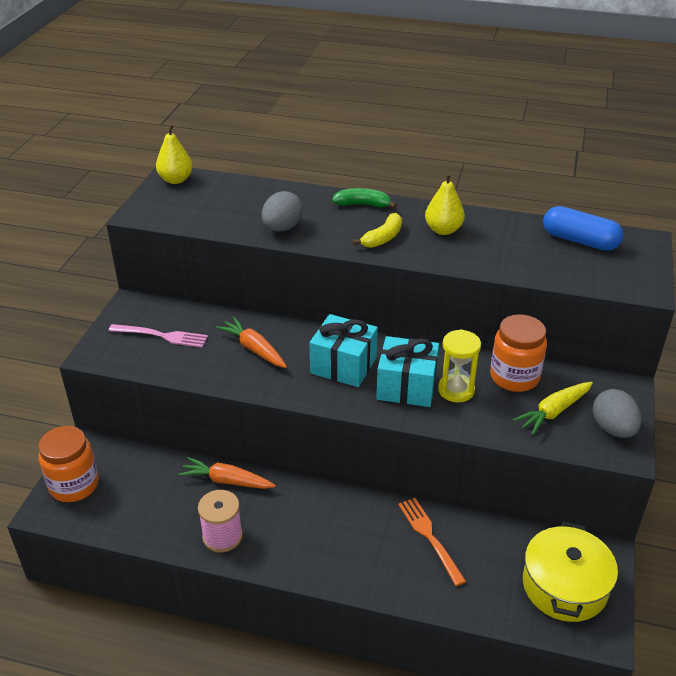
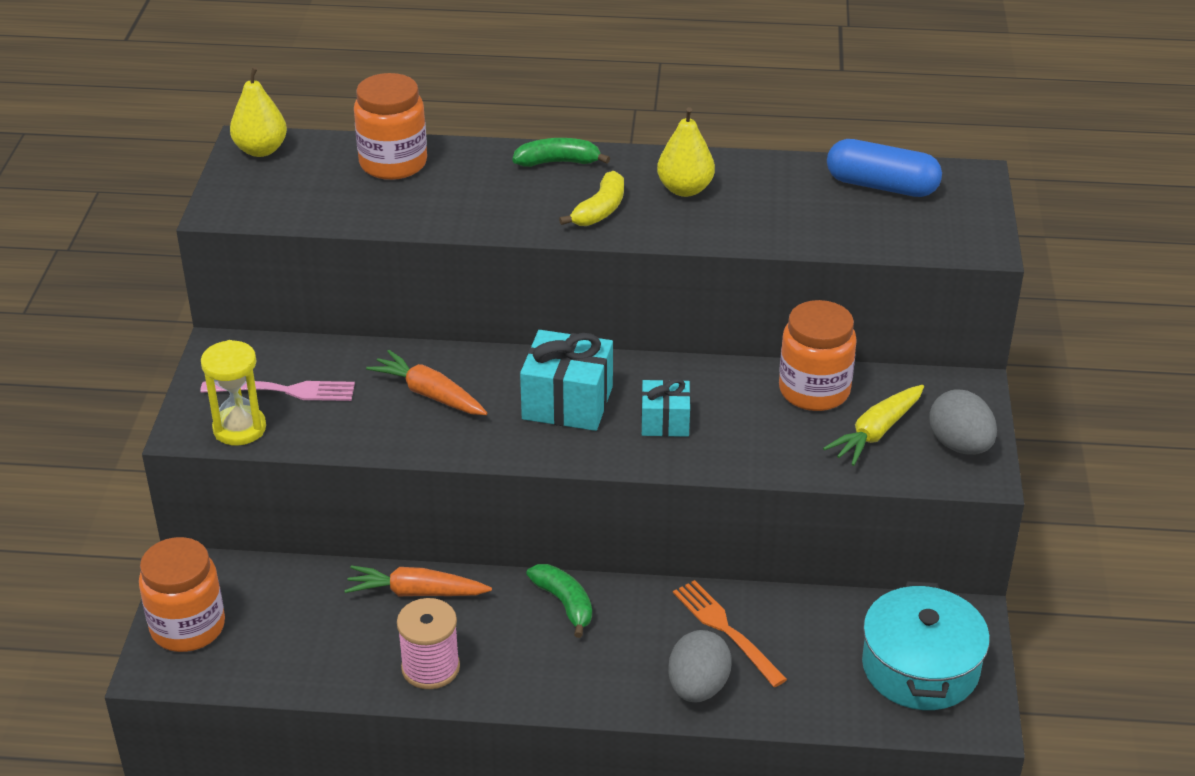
camera: 10 degrees left, 0 degrees up
(256, 195) = (393, 163): none -> orange jar
(282, 228) = (447, 210): grey egg -> grey egg (698, 687)
(323, 502) = (564, 603): none -> green banana
(406, 386) = (665, 422): turquoise gift -> turquoise gift, size x0.60
(456, 390) = (736, 418): yellow hourglass -> yellow hourglass (239, 428)
(564, 586) = (920, 667): yellow pot -> turquoise pot

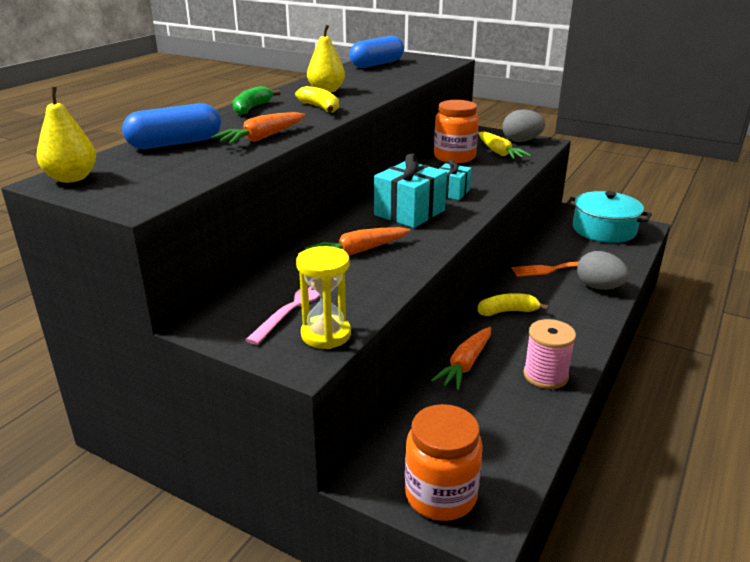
camera: 65 degrees left, 10 degrees down
(393, 163) = (175, 143): orange jar -> blue capsule
(449, 210) = (262, 138): none -> orange carrot
(564, 603) = (507, 311): green banana -> yellow banana

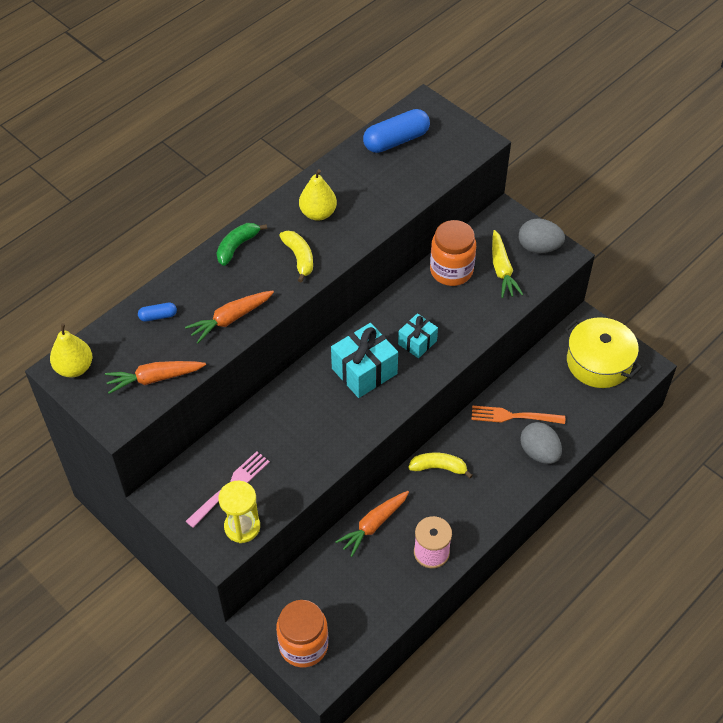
camera: 15 degrees right, 25 degrees up
(175, 143) = (158, 316): blue capsule -> blue capsule, size x0.48
(358, 251) = (299, 424): orange carrot -> orange carrot (154, 379)
(604, 230) = (598, 362): turquoise pot -> yellow pot

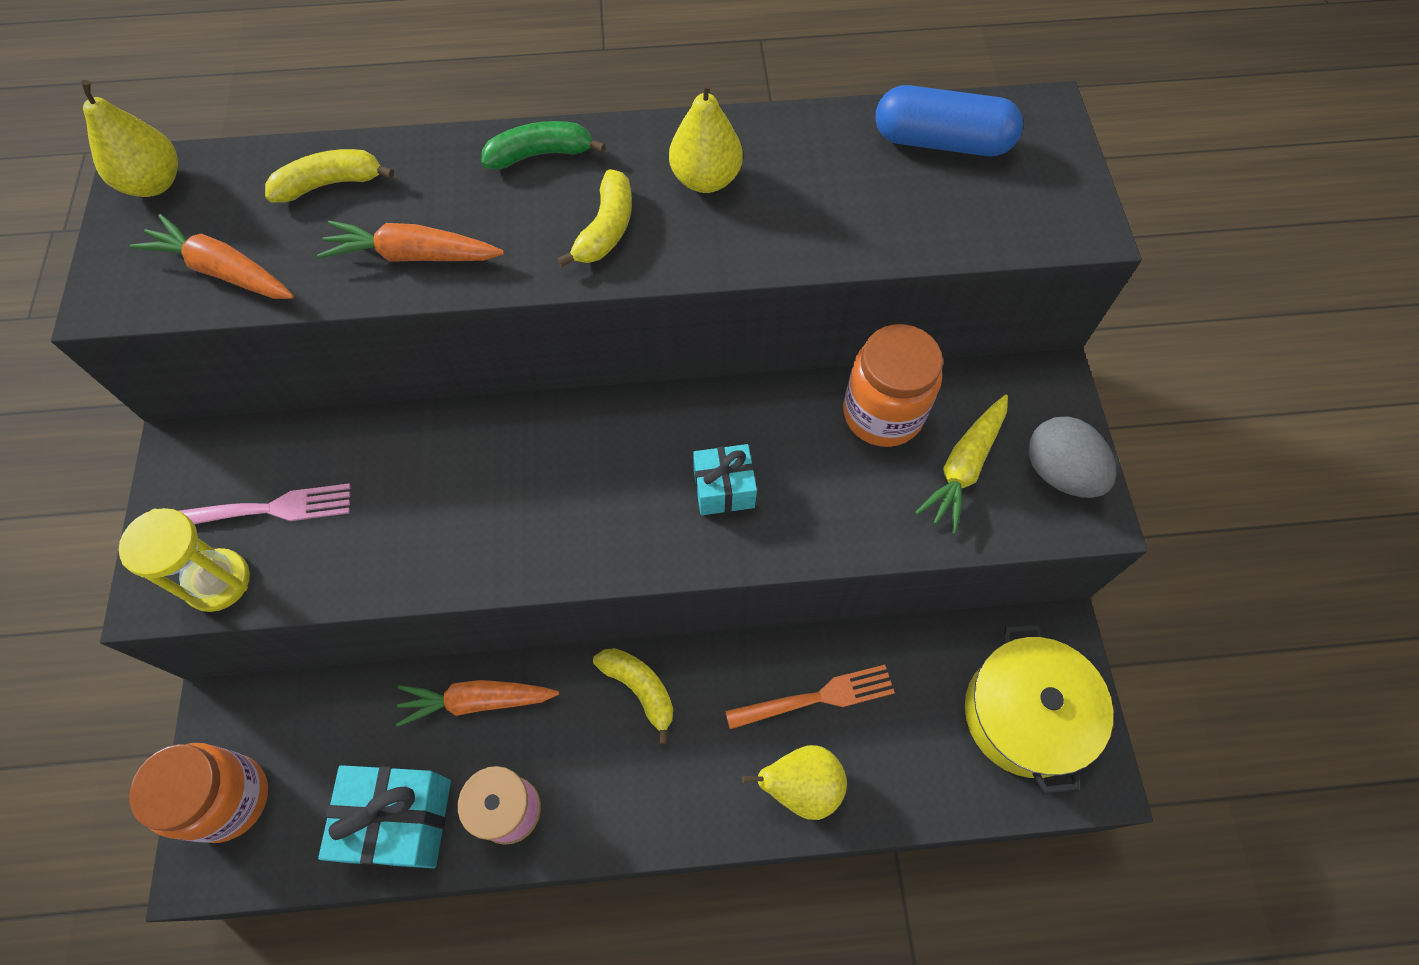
camera: 40 degrees right, 10 degrees up
(158, 316) = (330, 184): blue capsule -> yellow banana
(364, 371) = (606, 476): turquoise gift -> turquoise gift (399, 820)
(514, 416) = (816, 697): orange fork -> orange fork turned 120 degrees clockwise
(539, 452) = (801, 786): grey egg -> yellow pear

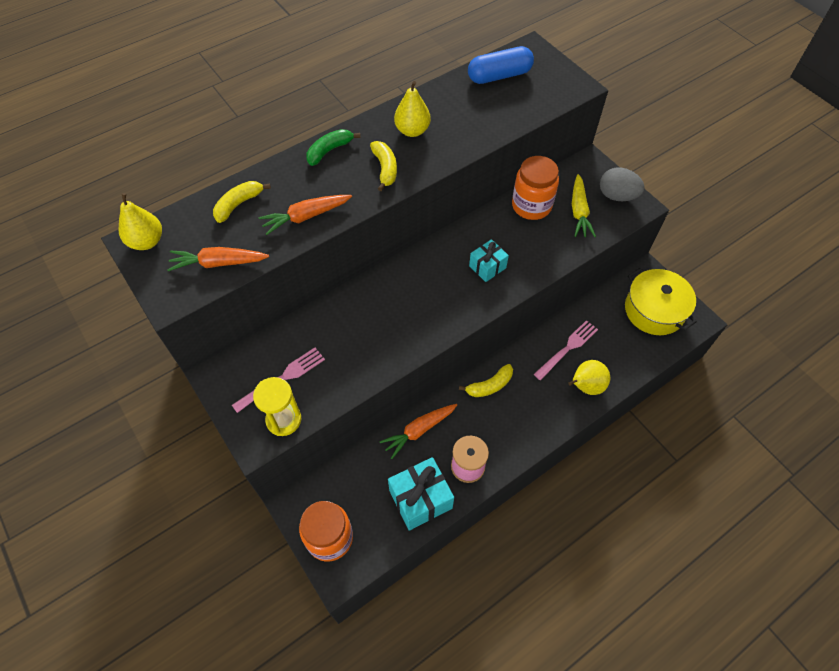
camera: 30 degrees left, 5 degrees down
(640, 689) = (489, 386): yellow banana -> yellow banana turned 135 degrees clockwise
(816, 697) = (567, 348): orange fork -> pink fork

